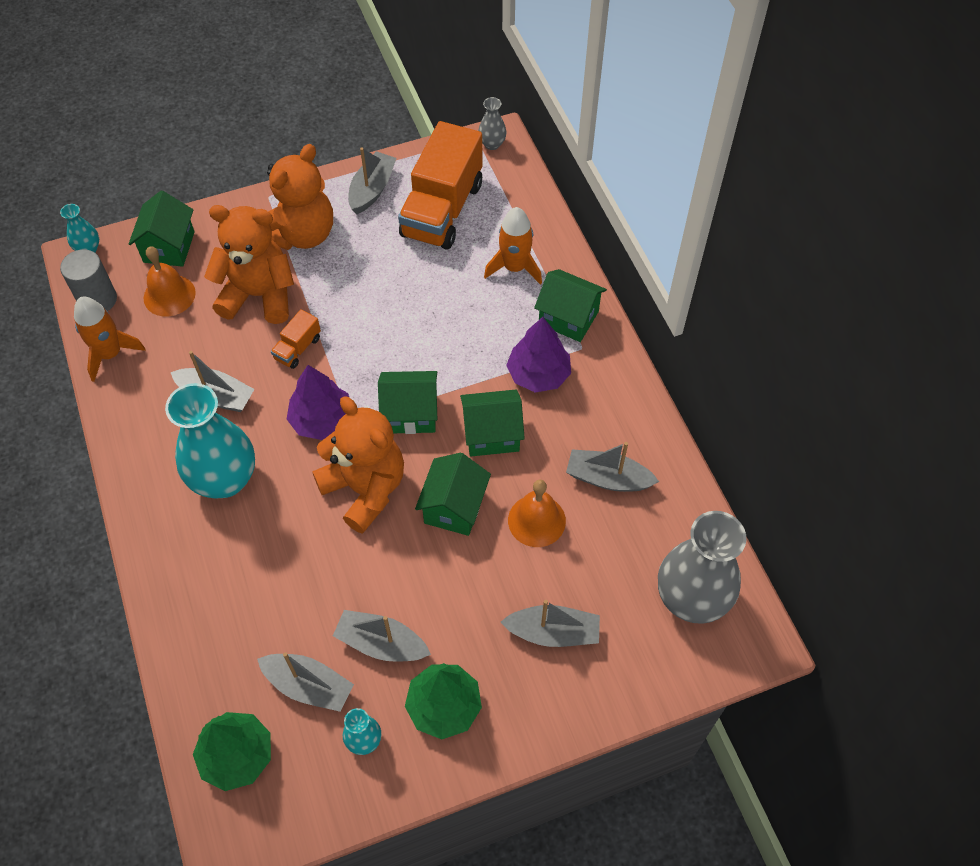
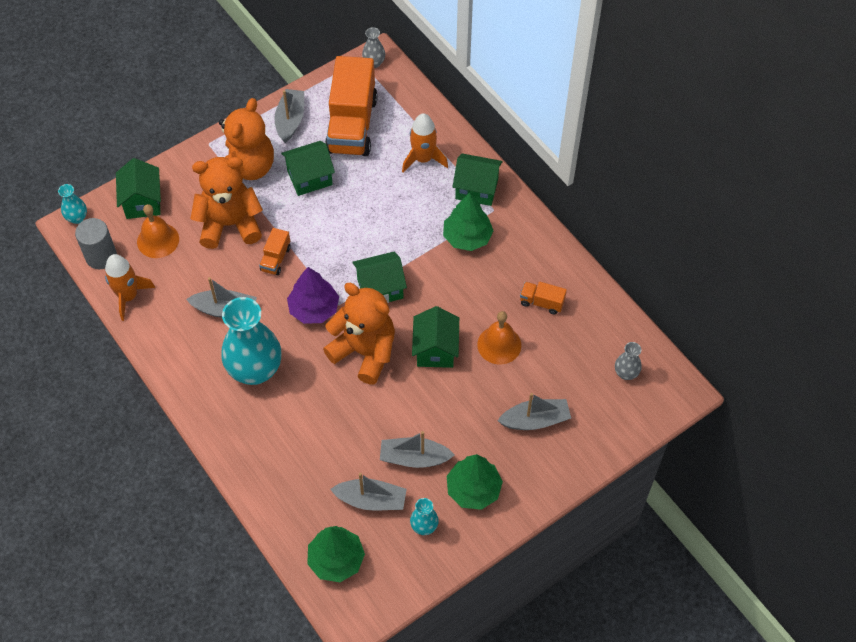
camera: 15 degrees left, 0 degrees up
(492, 434) = (446, 290): green house -> green house (309, 178)
(538, 374) = (467, 237): purple tree -> green tree
(607, 478) = (541, 302): grey boat -> orange truck
(691, 599) = (626, 373): grey vase -> grey vase, size x0.45

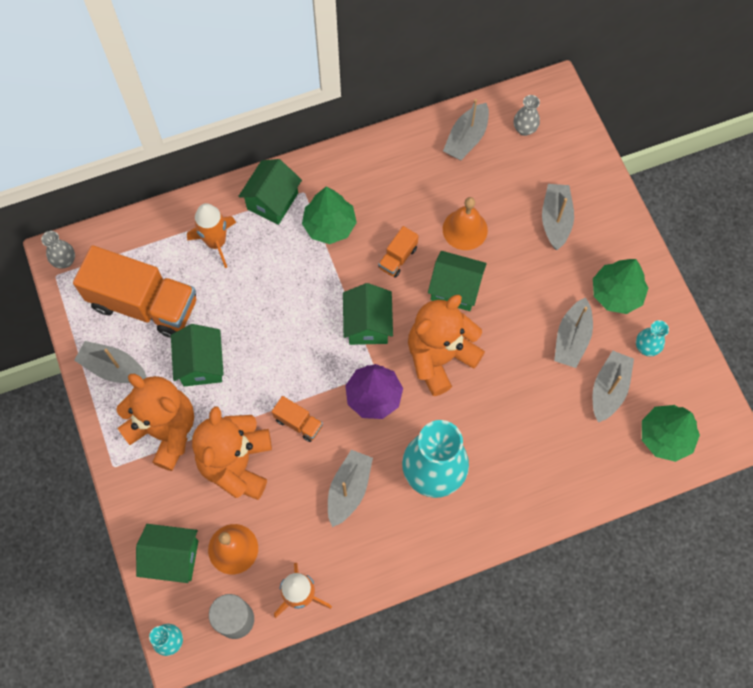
camera: 75 degrees left, 10 degrees up
(541, 302) = (427, 178): orange truck -> orange truck (397, 258)
(596, 325) = (466, 138): none -> grey boat

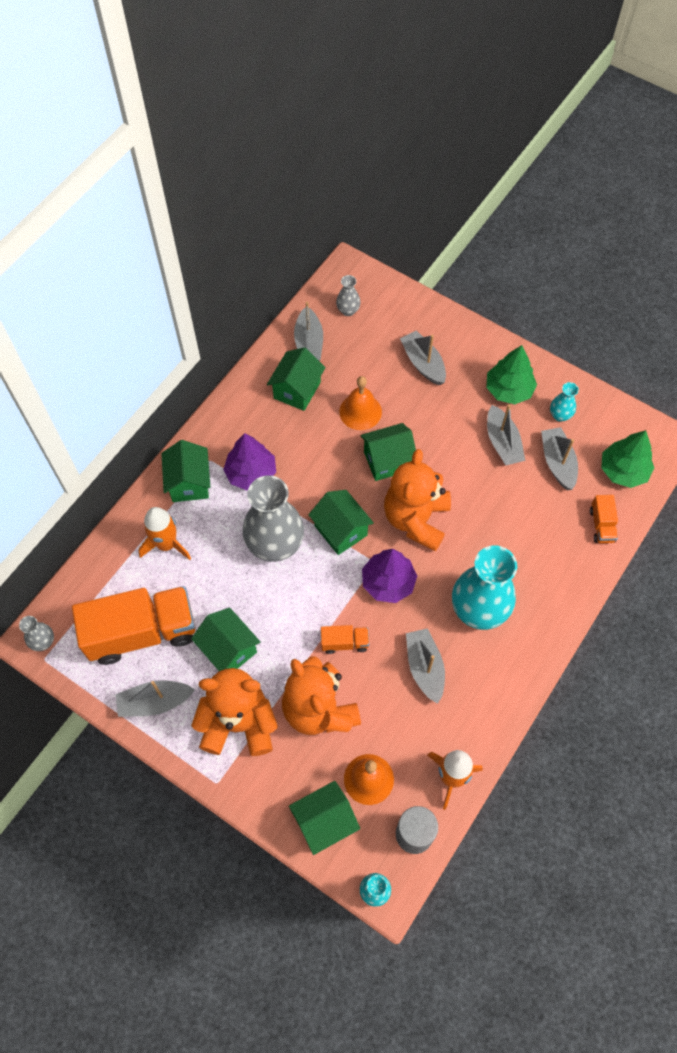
camera: 35 degrees left, 5 degrees down
(303, 301) = (275, 545): none -> grey vase
(329, 225) = (251, 473): green tree -> purple tree
(397, 258) = (325, 465): orange truck -> orange truck (601, 525)
(424, 175) = (297, 390): none -> green house

